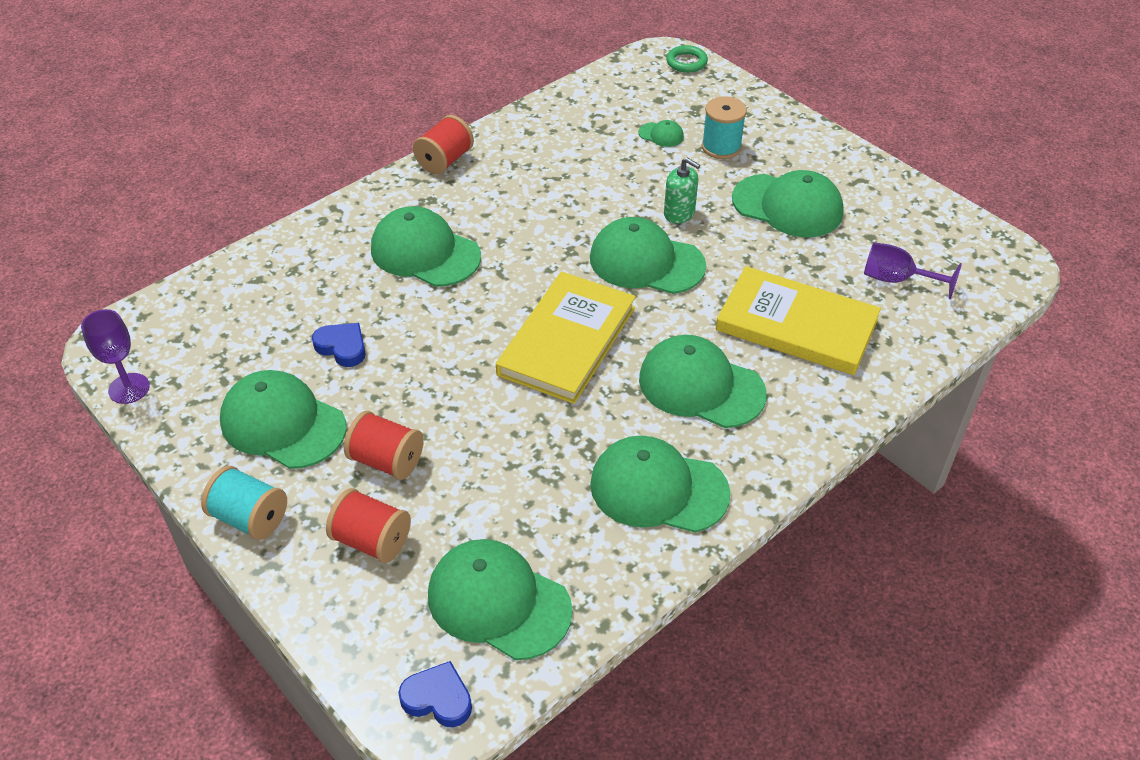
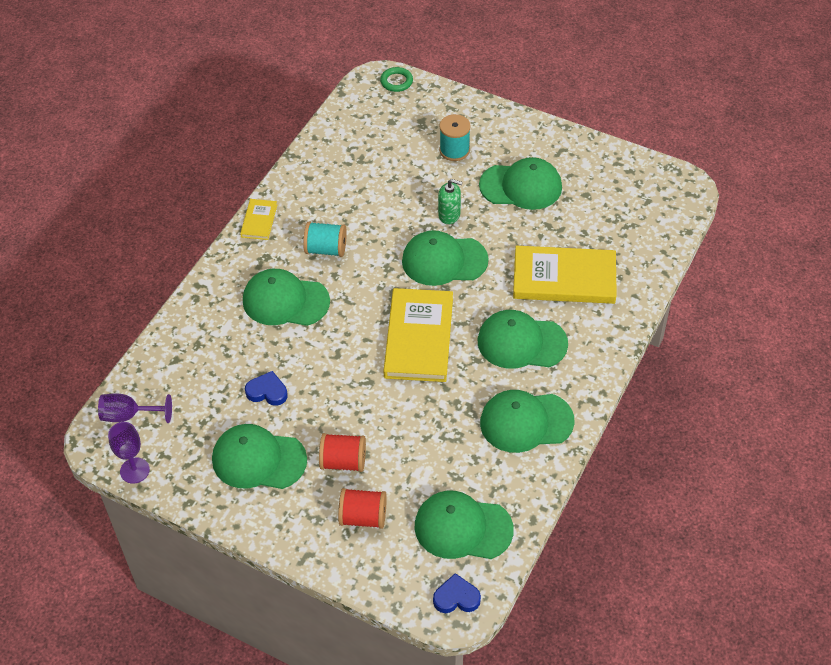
camera: 20 degrees left, 5 degrees up
(250, 518) = (275, 530): turquoise spool -> turquoise spool (326, 249)
(445, 161) = (259, 221): red spool -> yellow book
(661, 135) = (407, 152): green cap -> none
(897, 280) = (615, 223): purple goblet -> purple goblet (129, 415)

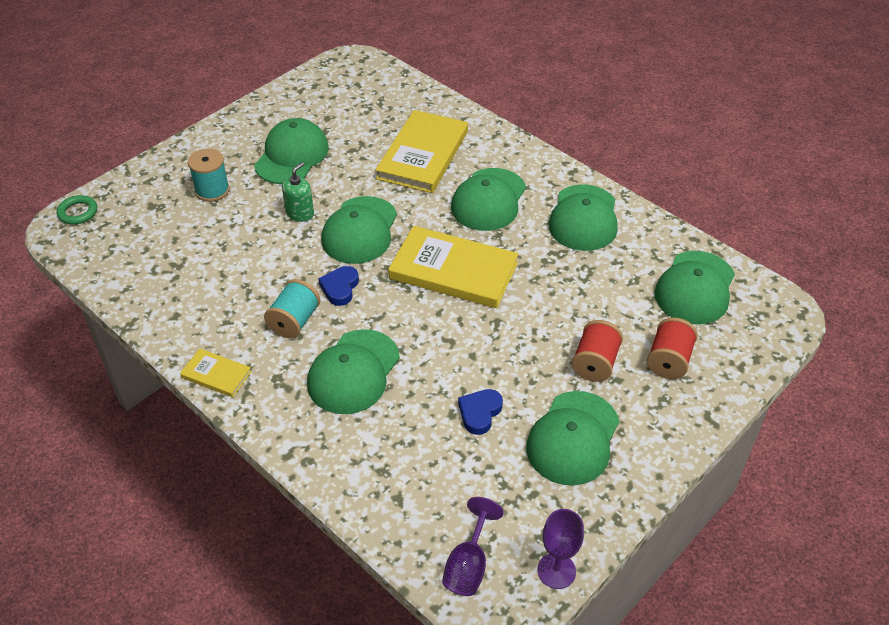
camera: 75 degrees left, 5 degrees down
(456, 598) = (773, 309): blue heart -> blue heart (340, 288)

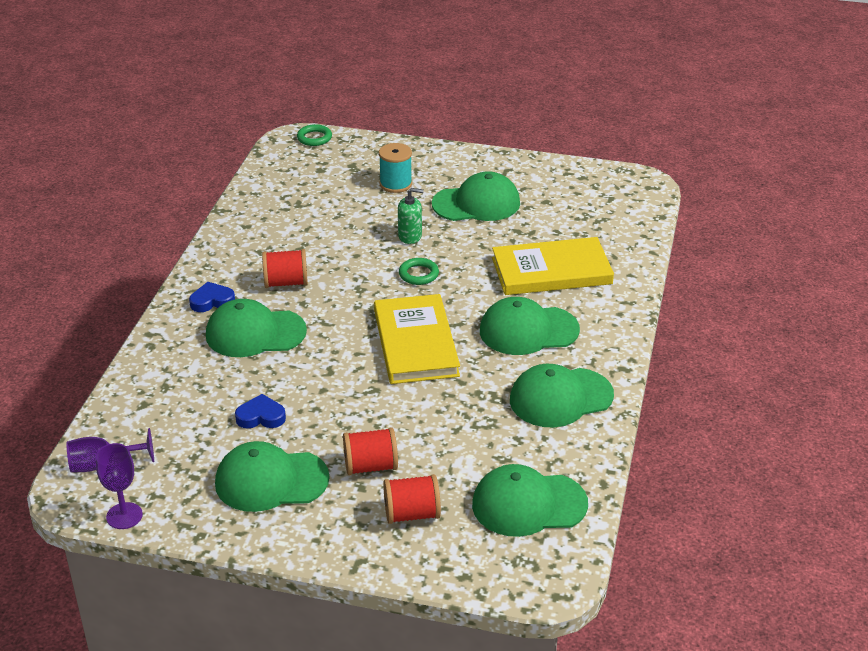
camera: 60 degrees right, 10 degrees down
(216, 375) = (202, 269): yellow book -> none
(294, 321) = (286, 283): turquoise spool -> red spool
(340, 288) = (341, 290): blue heart -> blue heart (212, 301)
(360, 230) = (418, 274): green cap -> green ring

